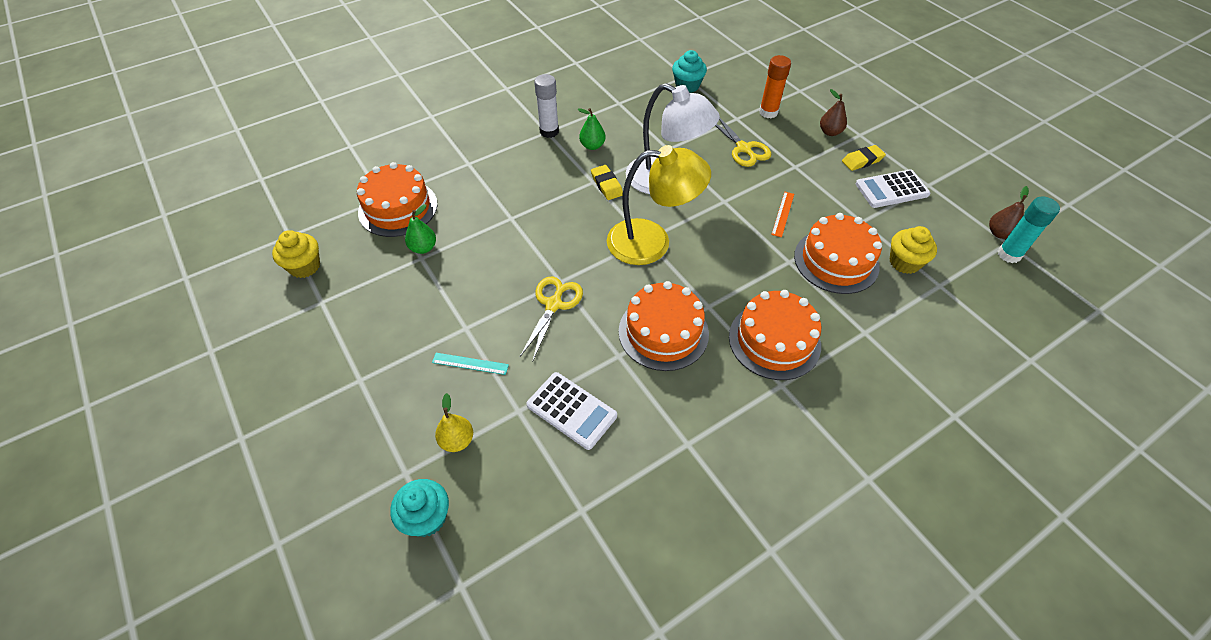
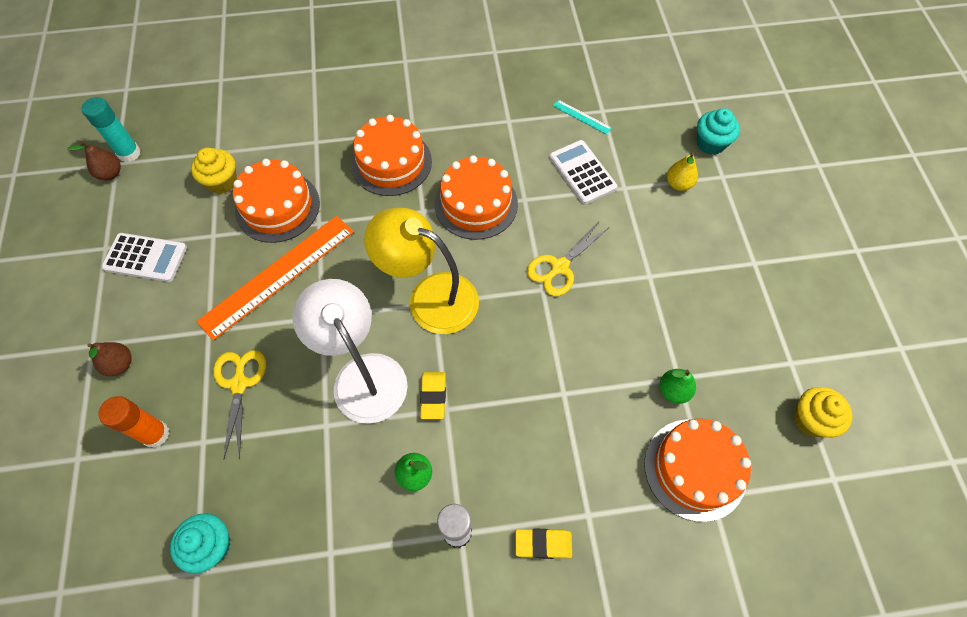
camera: 155 degrees left, 10 degrees up
(470, 363) = (653, 240): turquoise ruler -> turquoise ruler (581, 117)
(783, 214) = (277, 275): orange ruler -> orange ruler, size x2.40
(862, 161) = (132, 306): yellow eraser -> yellow eraser (543, 544)

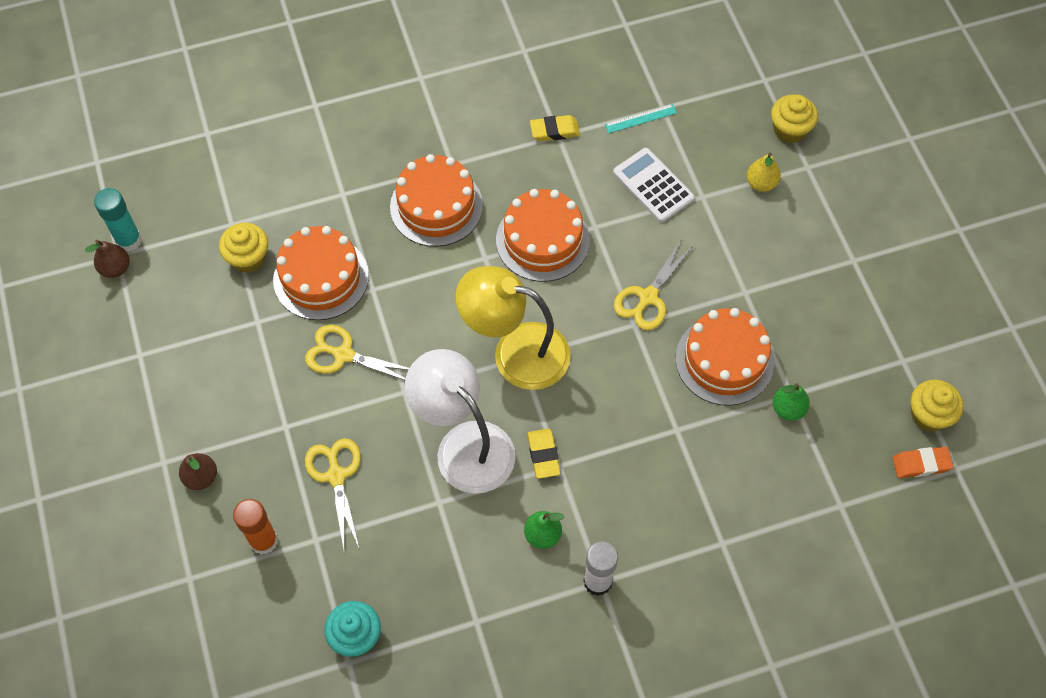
camera: 10 degrees left, 0 degrees up
(145, 258) = (189, 359): white calculator -> none
(277, 275) = (343, 355): orange ruler -> yellow scissors
(543, 544) = (683, 577): yellow eraser -> yellow eraser (554, 131)
(581, 117) = (640, 118): turquoise ruler -> turquoise ruler turned 45 degrees counterclockwise
(695, 469) = (820, 482): orange cake -> orange cake (724, 360)
(710, 143) = (789, 130): turquoise cupcake -> yellow cupcake
(798, 468) = (921, 464): none -> orange eraser

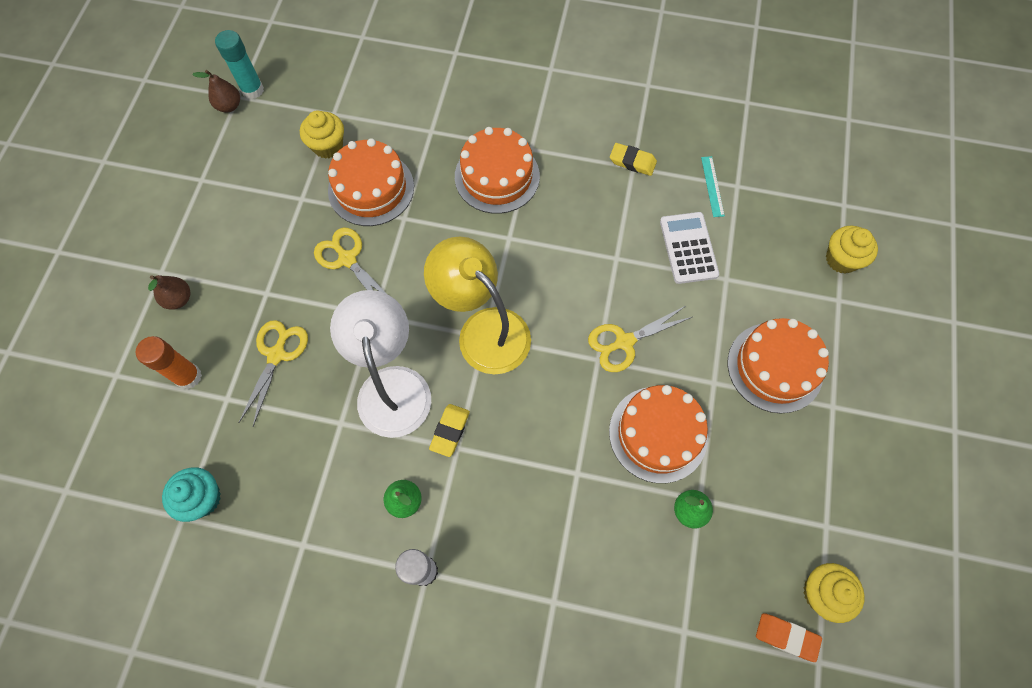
camera: 30 degrees right, 5 degrees up
(542, 240) = (565, 247): orange cake -> orange cake (775, 367)
(640, 118) = (712, 186): turquoise ruler -> turquoise ruler turned 75 degrees clockwise
(761, 183) = (786, 293): yellow pear -> none

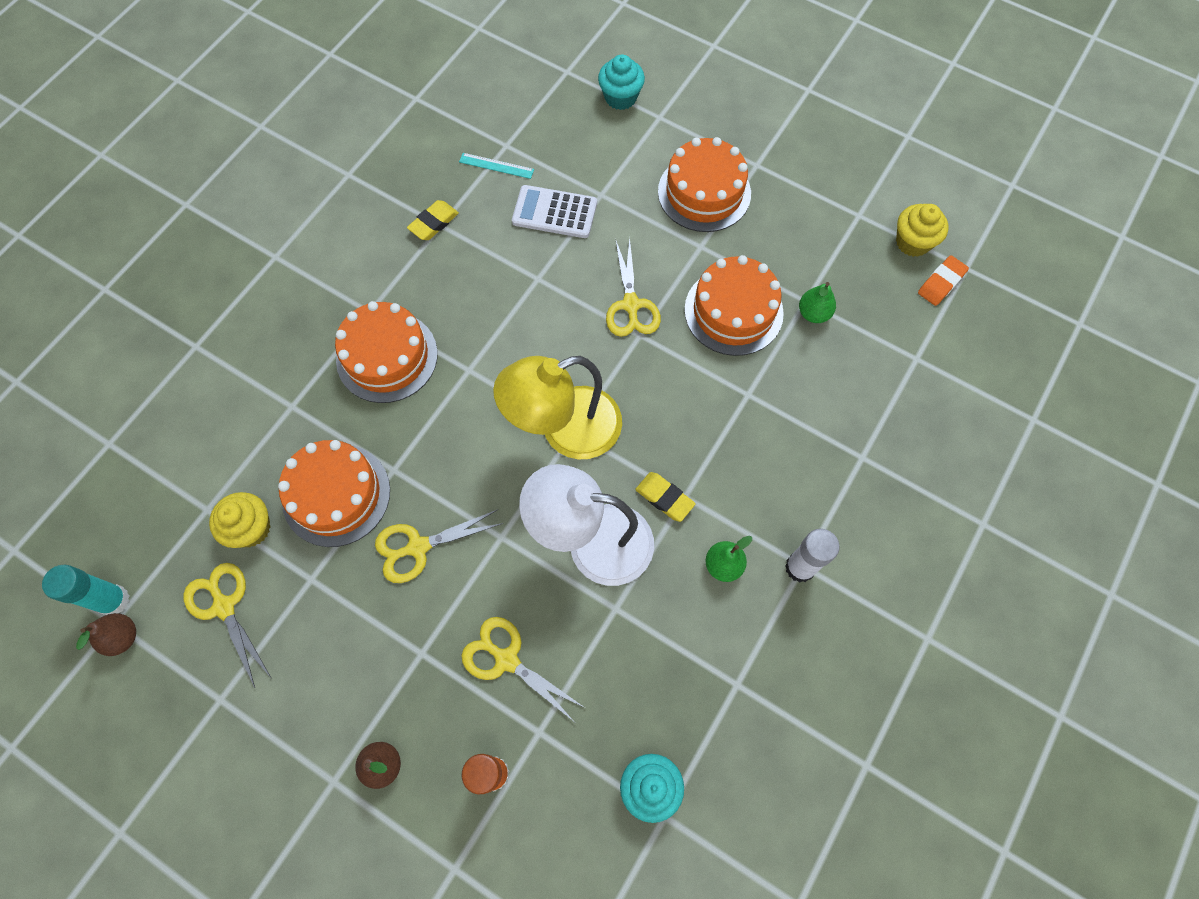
camera: 70 degrees left, 0 degrees up
(266, 154) = (224, 606): none -> yellow scissors
(841, 259) = (620, 97): yellow cupcake -> turquoise cupcake

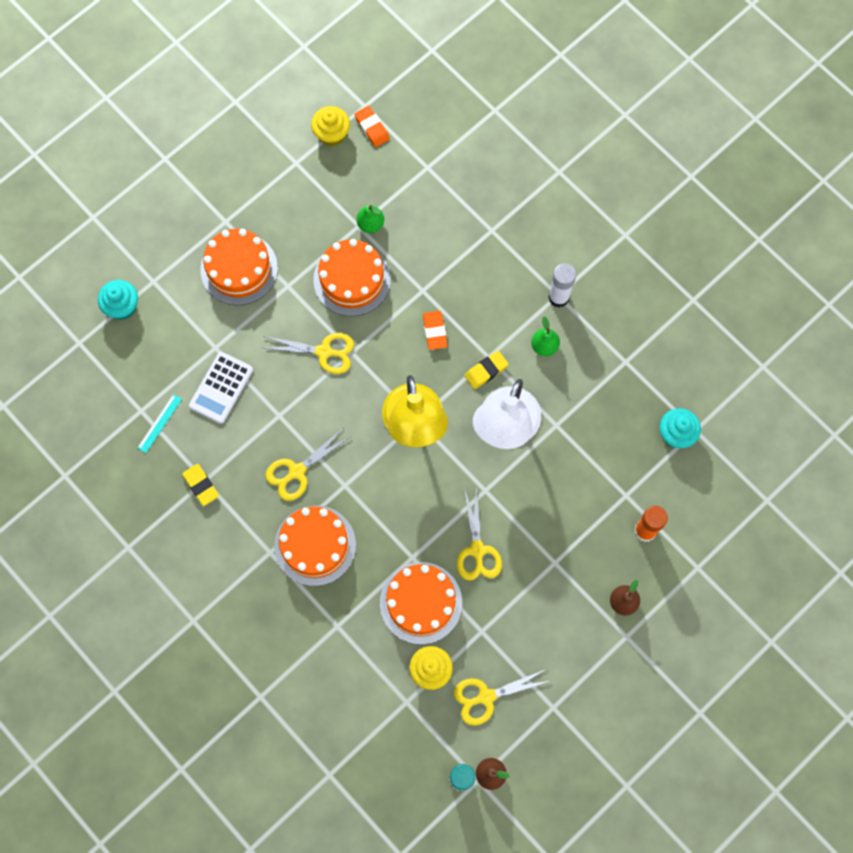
camera: 75 degrees left, 5 degrees up
(506, 659) = (573, 506): yellow scissors -> yellow scissors (297, 471)
(698, 422) = (434, 331): none -> orange eraser

